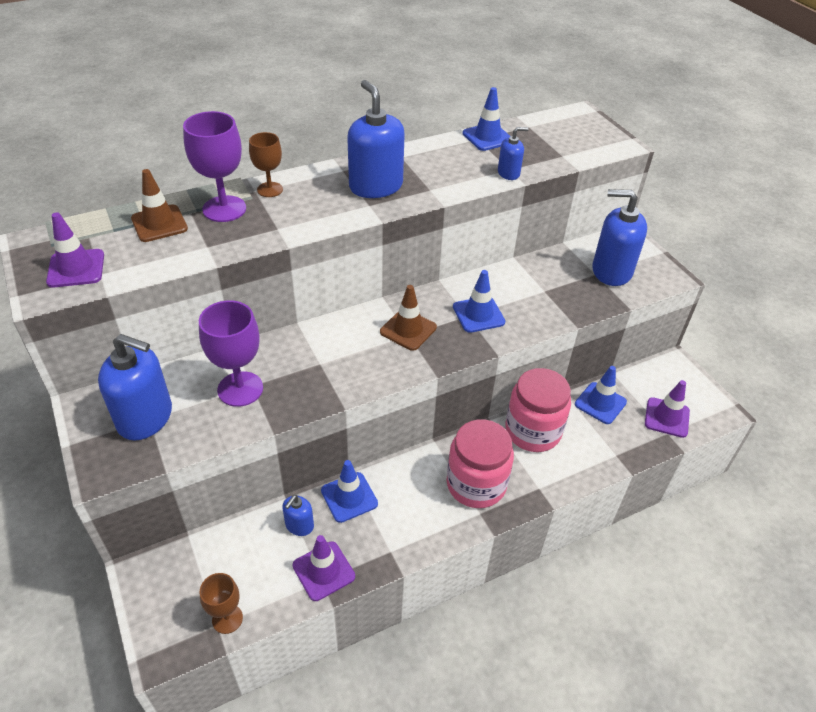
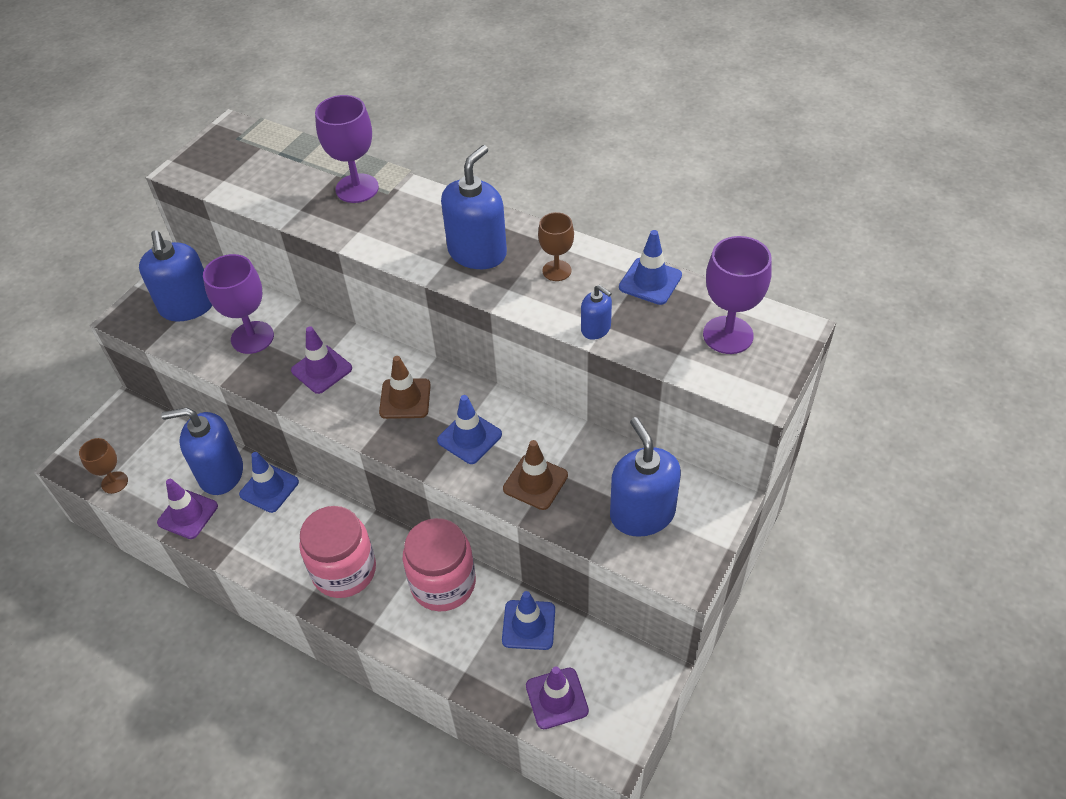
camera: 60 degrees right, 5 degrees up
(76, 268) = (220, 166): purple traffic cone -> purple traffic cone (321, 370)
(159, 224) = (306, 169): brown traffic cone -> brown traffic cone (535, 482)
(270, 189) = (408, 196): brown goblet -> brown goblet (556, 270)
(299, 525) = (221, 473): blue soap dispenser -> blue soap dispenser, size x1.97
(564, 133) = (728, 335): none -> purple goblet

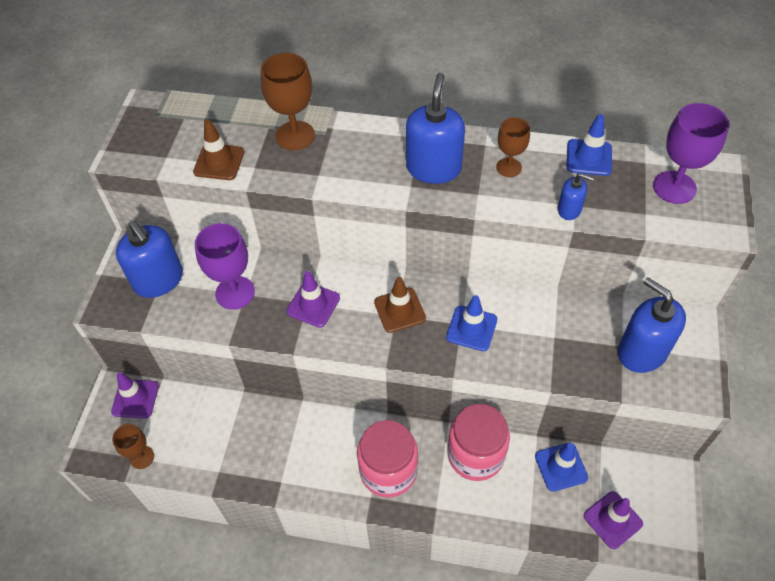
camera: 20 degrees left, 5 degrees up
(188, 514) = (225, 465): purple traffic cone -> purple traffic cone (135, 399)
(221, 473) = (236, 419): blue soap dispenser -> none
(269, 488) = (286, 419): blue traffic cone -> none
(357, 188) = (295, 135): purple goblet -> brown goblet
(535, 482) = (545, 351): brown traffic cone -> brown traffic cone (219, 162)

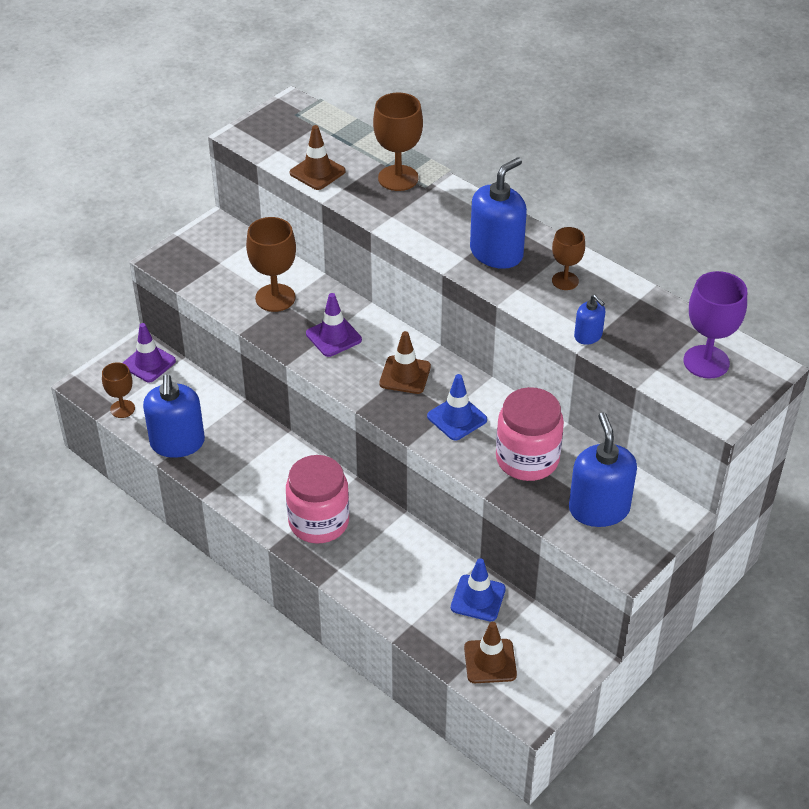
camera: 30 degrees right, 10 degrees down
(158, 280) = (220, 260): blue soap dispenser -> blue soap dispenser (177, 443)
(235, 293) = (275, 298): purple goblet -> brown goblet
(475, 455) = (407, 549): pink jar -> pink jar (527, 459)
(589, 158) = (648, 305): blue traffic cone -> none
(612, 520) = (490, 661): purple traffic cone -> brown traffic cone

